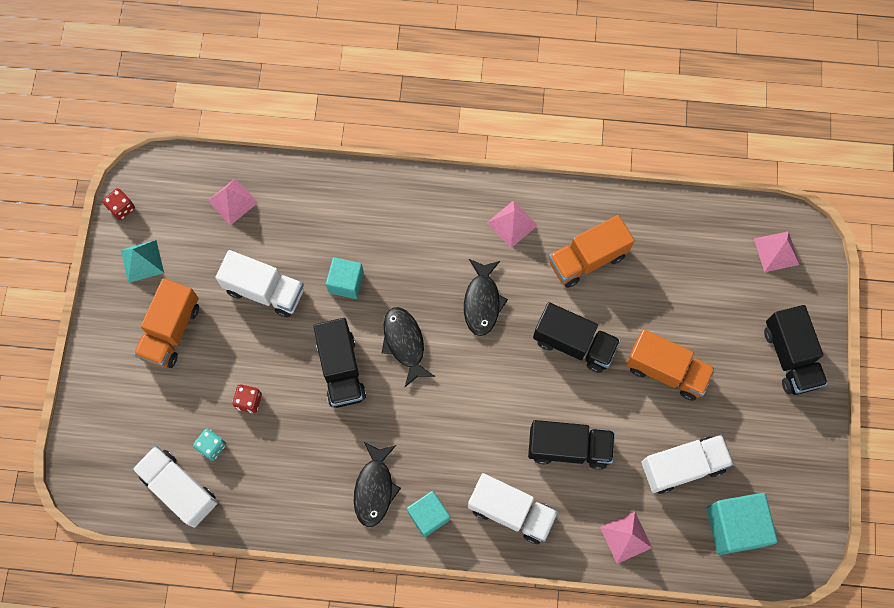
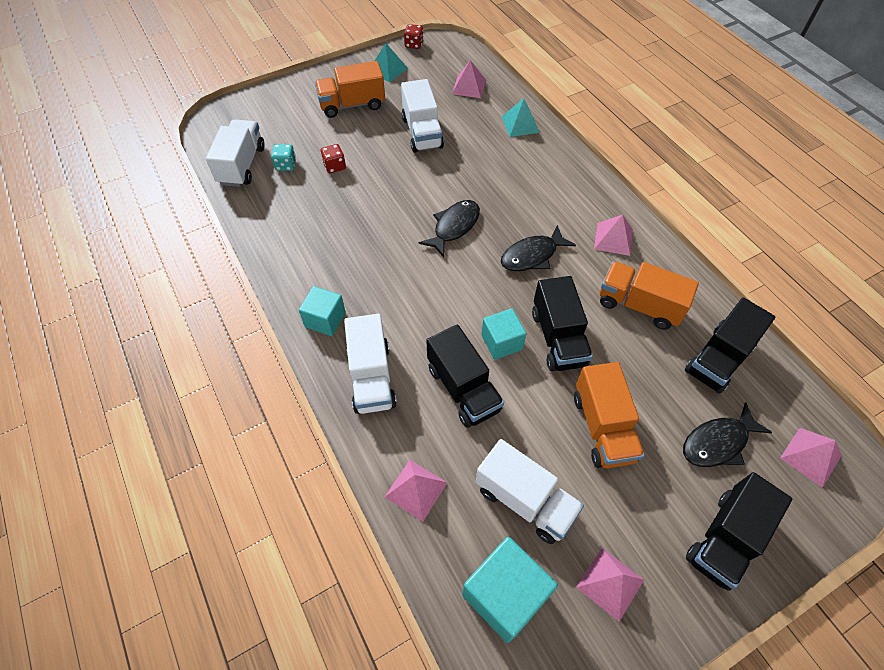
camera: 55 degrees right, 15 degrees down
(322, 194) = (520, 124): none -> turquoise pyramid
(341, 369) = (401, 202): black truck -> black truck (718, 359)
(346, 282) = (469, 170): turquoise cube -> turquoise cube (501, 342)
(374, 488) = (322, 272): black fish -> black fish (718, 443)
(770, 453) = (610, 583): none -> pink pyramid

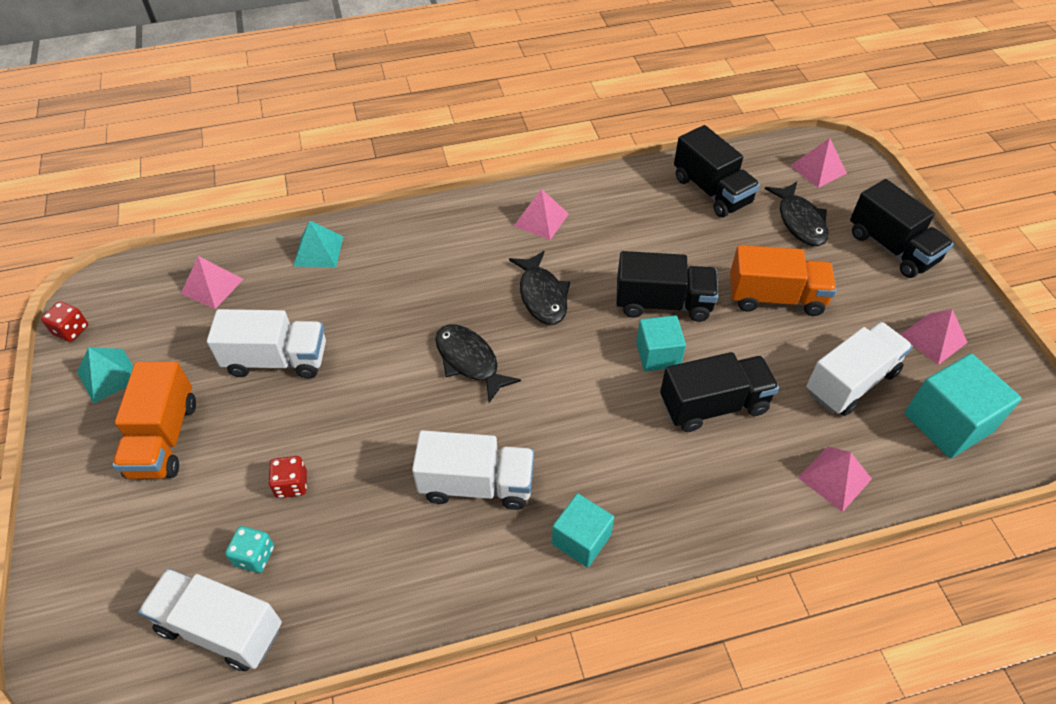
camera: 75 degrees left, 5 degrees down
(371, 377) = (682, 498): white truck -> white truck (477, 484)
(639, 305) = (636, 226): orange truck -> none

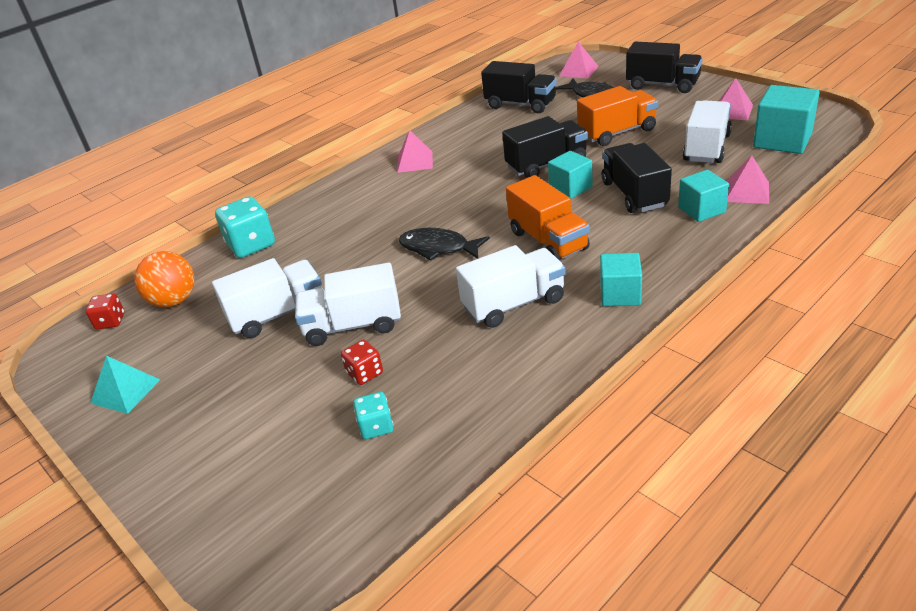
camera: 25 degrees left, 15 degrees down
(71, 330) = (58, 382): red dice -> red dice (110, 321)
(164, 438) = (219, 402): orange truck -> orange truck (548, 240)
(212, 286) = (174, 301): pink pyramid -> orange ball
(221, 628) = (391, 481): white truck -> white truck (353, 325)
(318, 251) = (251, 245): turquoise pyramid -> turquoise dice
(542, 295) = (457, 195): black fish -> none
(713, 405) = (634, 194): black truck -> black truck turned 60 degrees counterclockwise
(762, 474) = (701, 210): none -> turquoise cube

